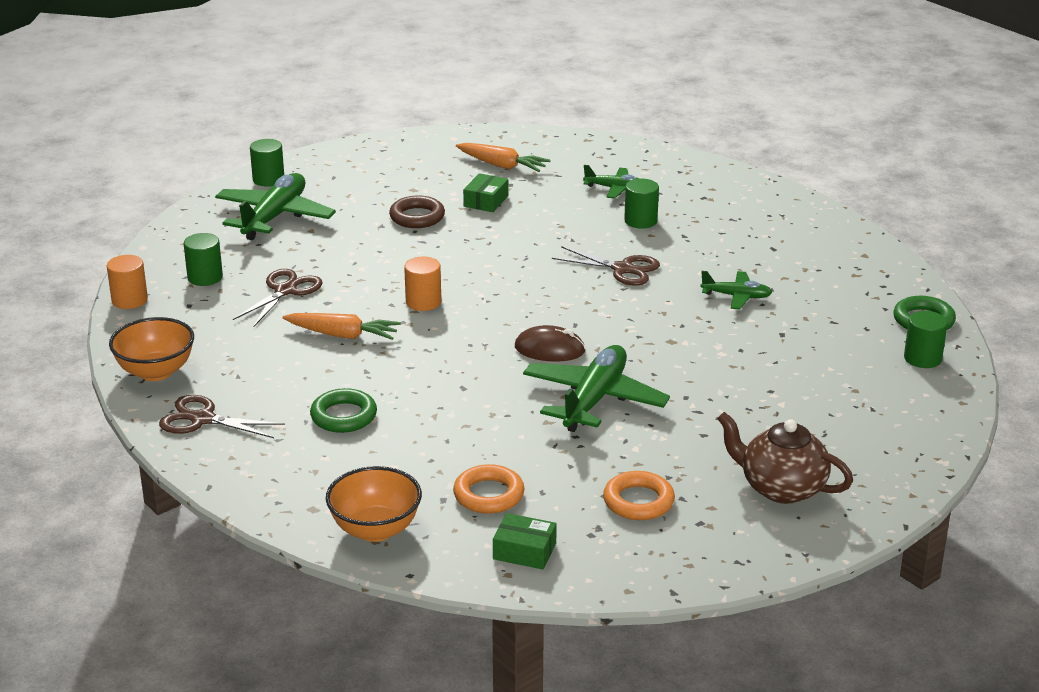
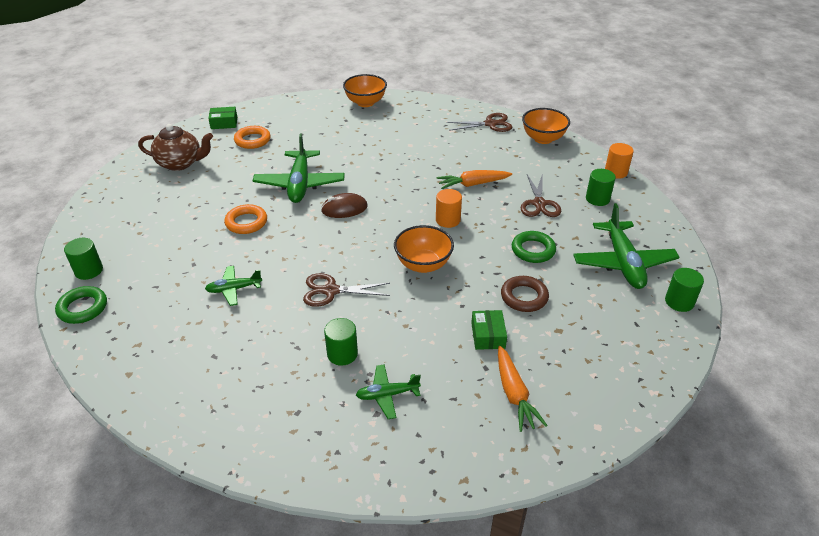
camera: 155 degrees right, 10 degrees up
(344, 416) = (425, 142): green ring -> green ring (533, 250)
(488, 495) = (326, 126): orange ring -> orange ring (246, 222)
(498, 267) = (423, 264): none -> orange bowl
(502, 165) = (514, 394): orange carrot -> orange carrot turned 105 degrees counterclockwise
(524, 551) = (295, 110): green box -> green box (224, 123)

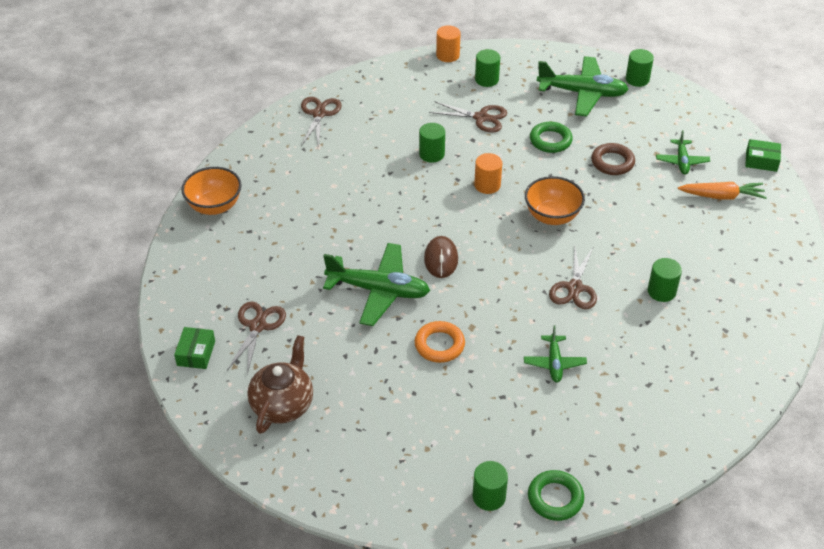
camera: 75 degrees left, 5 degrees up
(252, 140) = (257, 326): orange ring -> brown scissors
(387, 395) = (713, 270): green plane -> green plane (681, 161)
(472, 184) = (431, 154): orange carrot -> green cylinder
(488, 335) = (655, 195): green box -> green box (761, 161)
(543, 139) = (367, 84): orange bowl -> none

